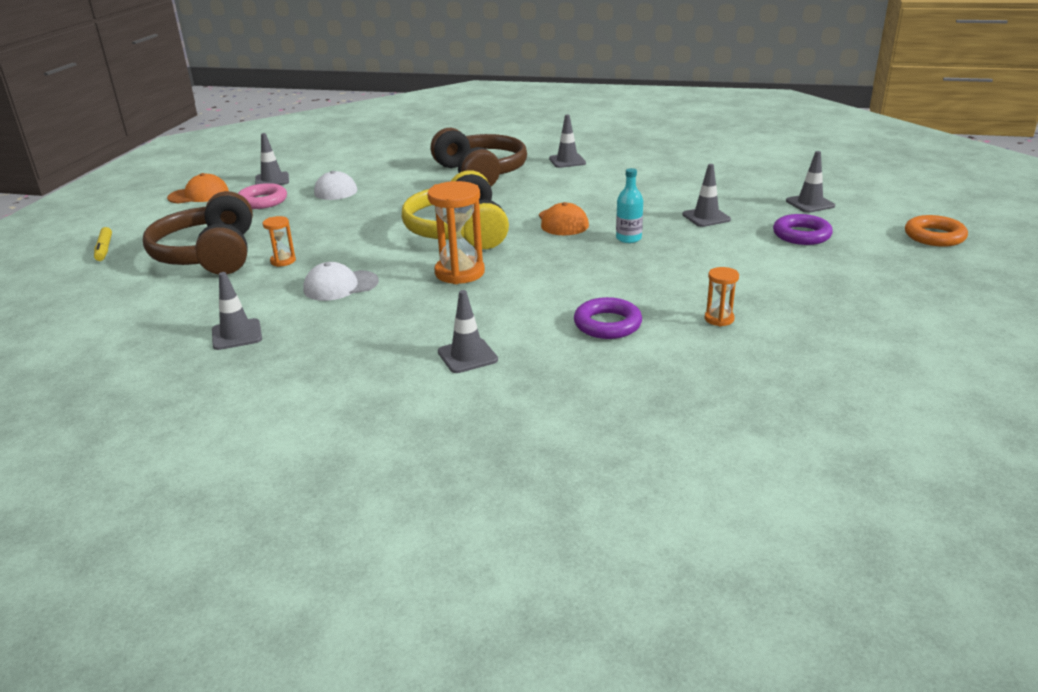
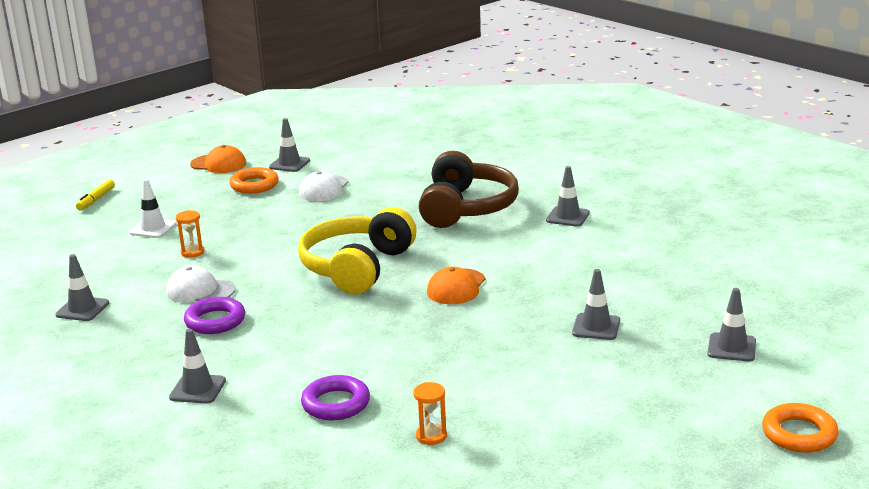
camera: 35 degrees right, 5 degrees down
(209, 255) = (153, 228): brown headphones -> white traffic cone
(262, 201) = (254, 185): pink ring -> orange ring
(460, 273) = (299, 310): orange hourglass -> none
(628, 238) = (486, 325): turquoise bottle -> none
(801, 235) = (657, 380): purple ring -> purple ring (215, 321)

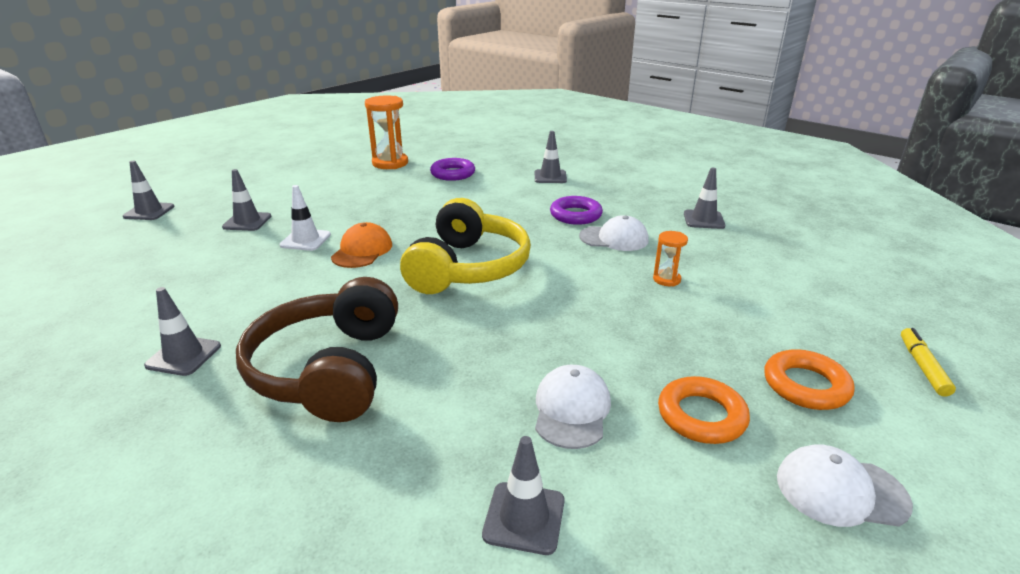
camera: 170 degrees right, 5 degrees up
(153, 228) = (757, 312): white traffic cone -> white traffic cone (305, 240)
(218, 164) = (840, 490): orange cap -> white cap
(289, 164) = (688, 497): grey traffic cone -> grey traffic cone (524, 518)
(431, 436) = (390, 163): orange hourglass -> orange hourglass, size x1.93
(799, 434) = (165, 171): orange ring -> orange ring (805, 385)

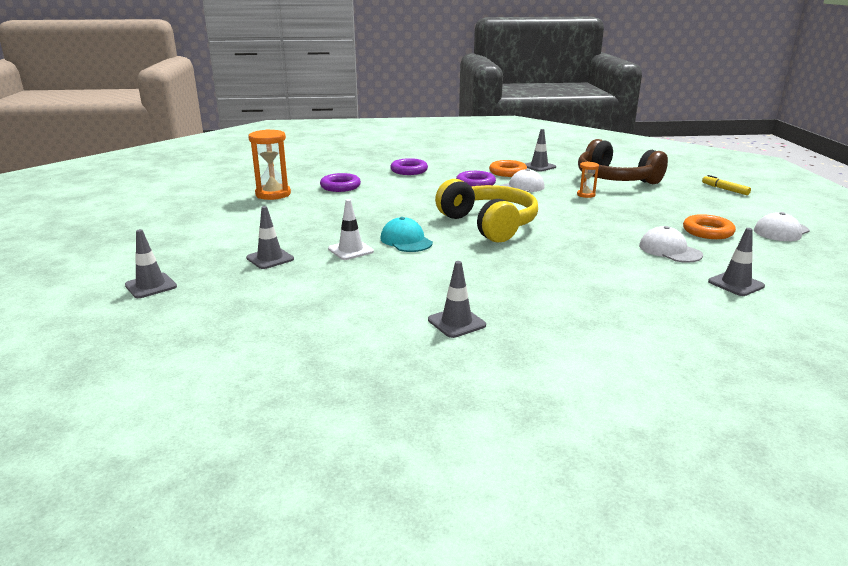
camera: 45 degrees left, 5 degrees down
(329, 369) = (546, 288): brown headphones -> brown headphones (615, 179)
(362, 251) = (406, 240): orange cap -> turquoise cap
(550, 177) = (409, 170): grey traffic cone -> purple ring
(805, 385) = (711, 209): orange ring -> orange ring (507, 172)

